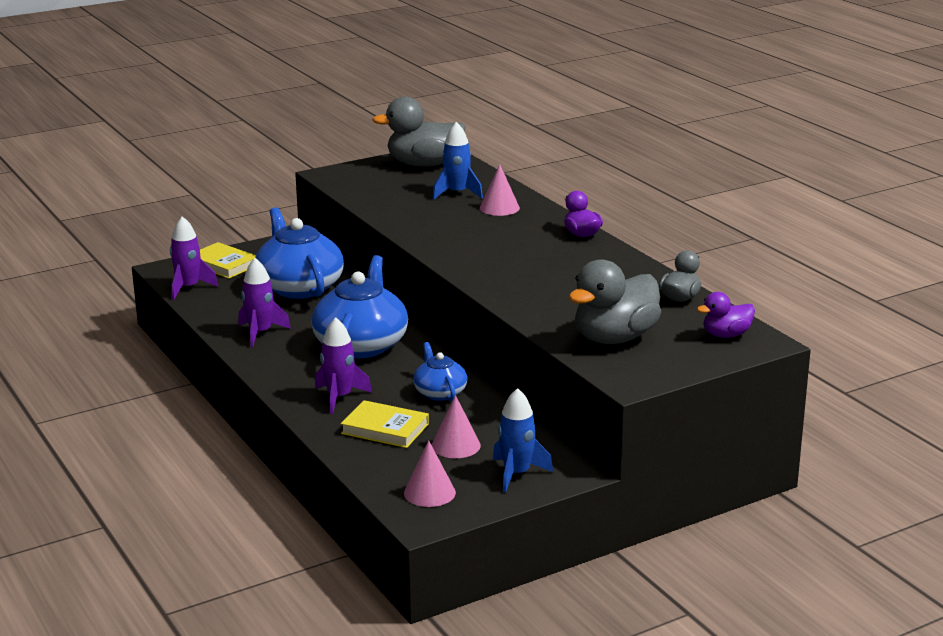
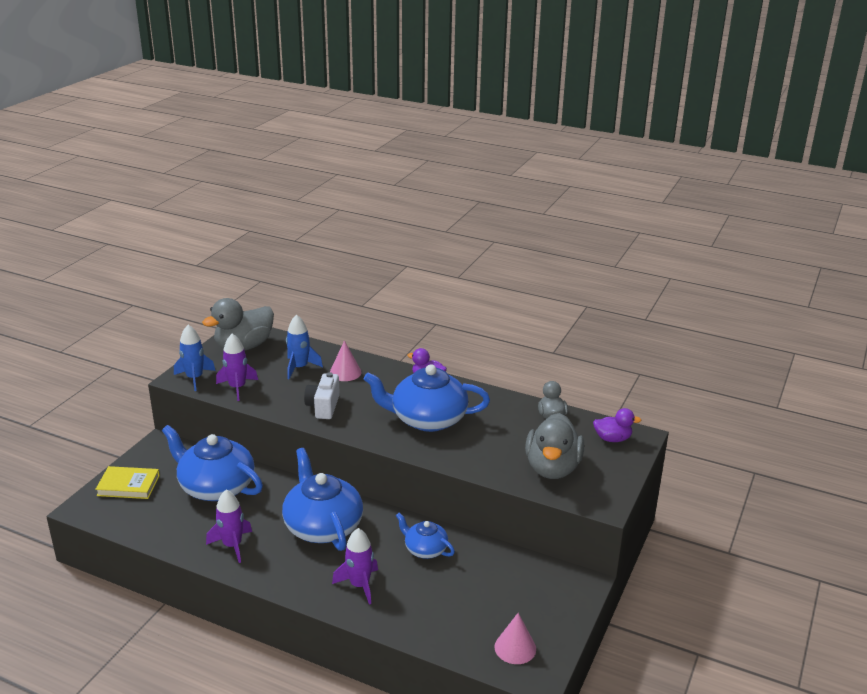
camera: 35 degrees left, 5 degrees up
(188, 288) = (123, 521): purple rocket -> purple rocket (237, 387)
(385, 429) = (423, 601): yellow book -> none
(438, 228) = (323, 407): none -> white camera
(456, 445) = (486, 594): pink cone -> none
(516, 474) = (551, 602): blue rocket -> blue rocket (194, 378)
(533, 265) = (427, 419): none -> blue teapot
(726, 335) = (612, 439): purple duck -> purple duck turned 120 degrees counterclockwise

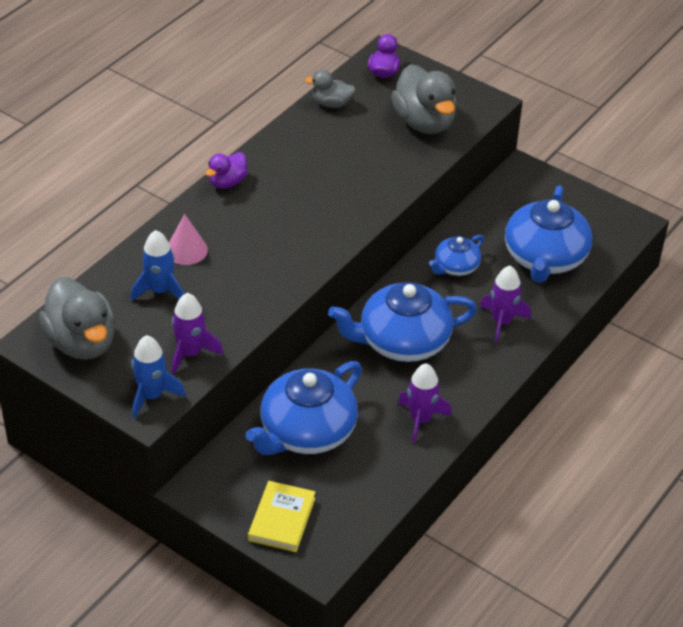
camera: 80 degrees left, 15 degrees up
(323, 407) = (260, 277): white camera -> none
(427, 419) = (312, 195): blue teapot -> blue teapot (545, 258)
(515, 648) = (598, 229): pink cone -> none
(552, 468) = (424, 122): grey duck -> grey duck turned 45 degrees clockwise

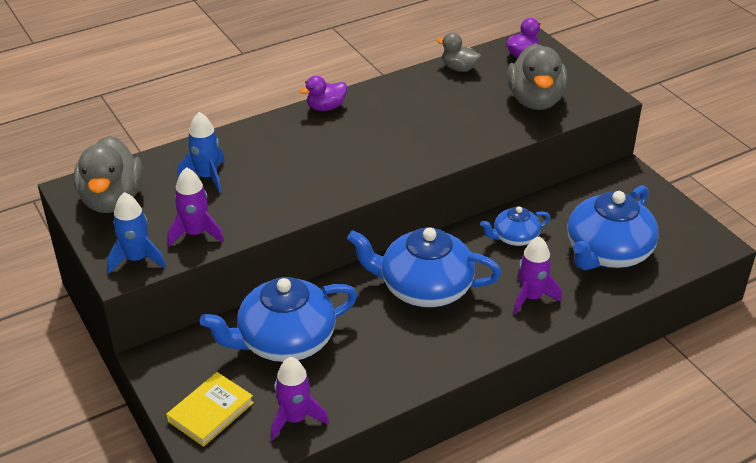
camera: 25 degrees right, 5 degrees down
(186, 250) = (253, 151): pink cone -> none
(421, 420) = (398, 362): purple rocket -> purple rocket (295, 419)

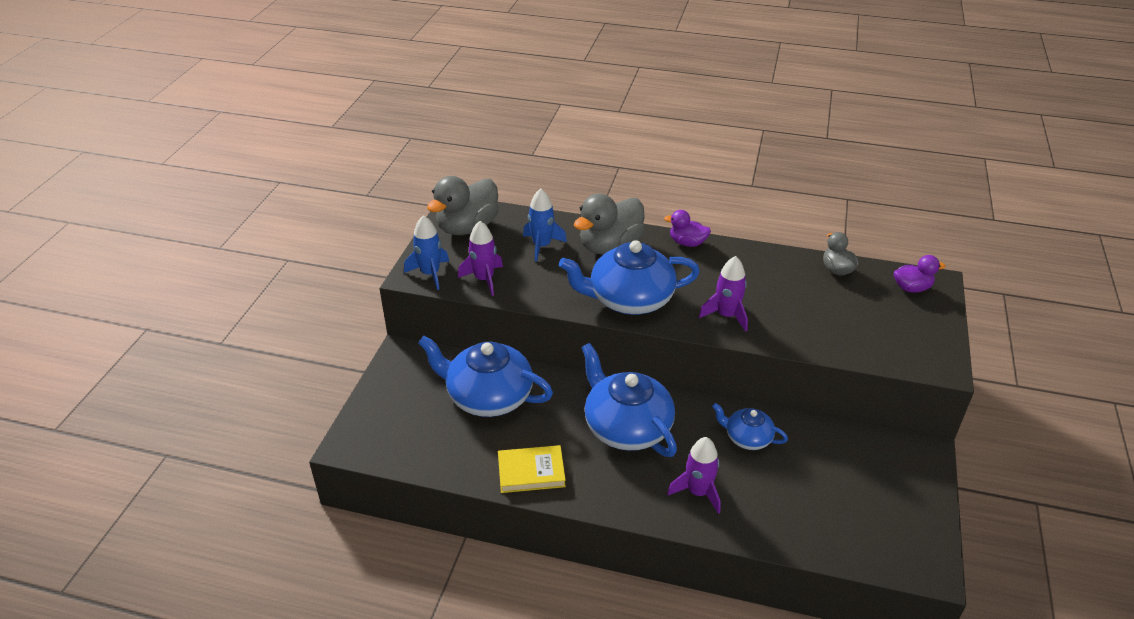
camera: 45 degrees right, 0 degrees up
(210, 412) = (388, 409): yellow book -> yellow book (531, 472)
(295, 419) = (427, 452): purple rocket -> purple rocket (726, 315)
(535, 100) = (868, 331): grey duck -> grey duck (610, 246)
(607, 252) = (812, 503): blue teapot -> blue teapot (629, 299)

